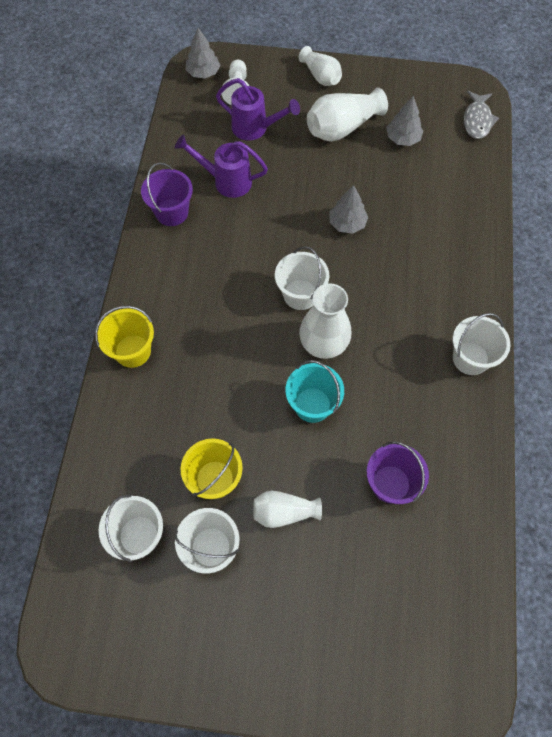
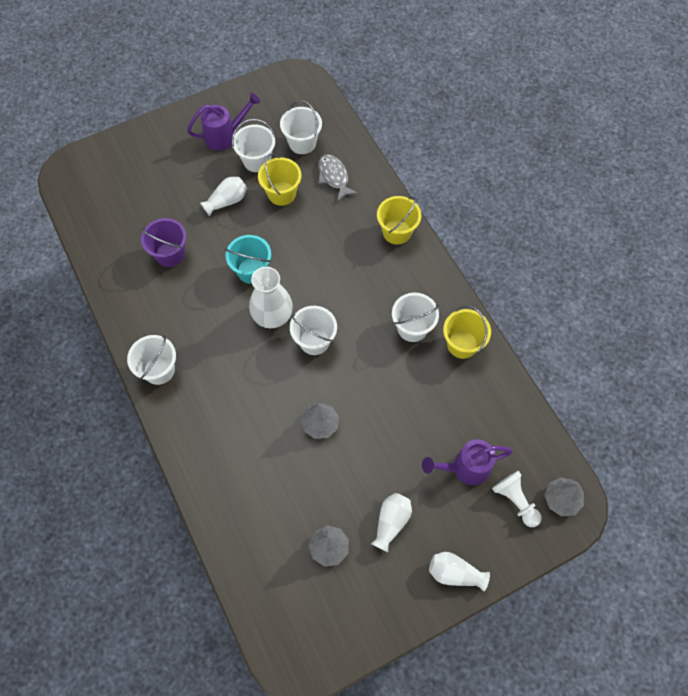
camera: 145 degrees right, 0 degrees up
(172, 212) = (462, 344): purple bucket -> yellow bucket
(202, 251) = (412, 328): none -> white bucket
(226, 181) = (444, 399): purple watering can -> purple watering can (225, 136)
(342, 128) = (391, 522): white vase -> white vase, size x0.64
(477, 120) = (272, 621): grey fish -> grey fish (334, 177)

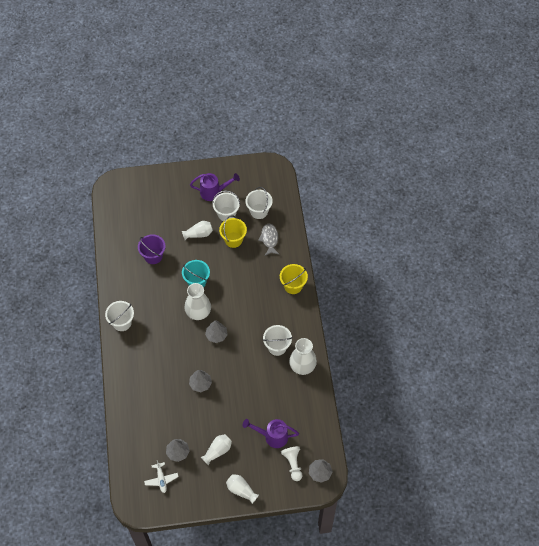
camera: 20 degrees right, 5 degrees down
(314, 341) = (216, 335): white bucket -> grey tree
(320, 603) = (161, 479): none -> white plane
(462, 344) = (302, 366): yellow bucket -> white vase

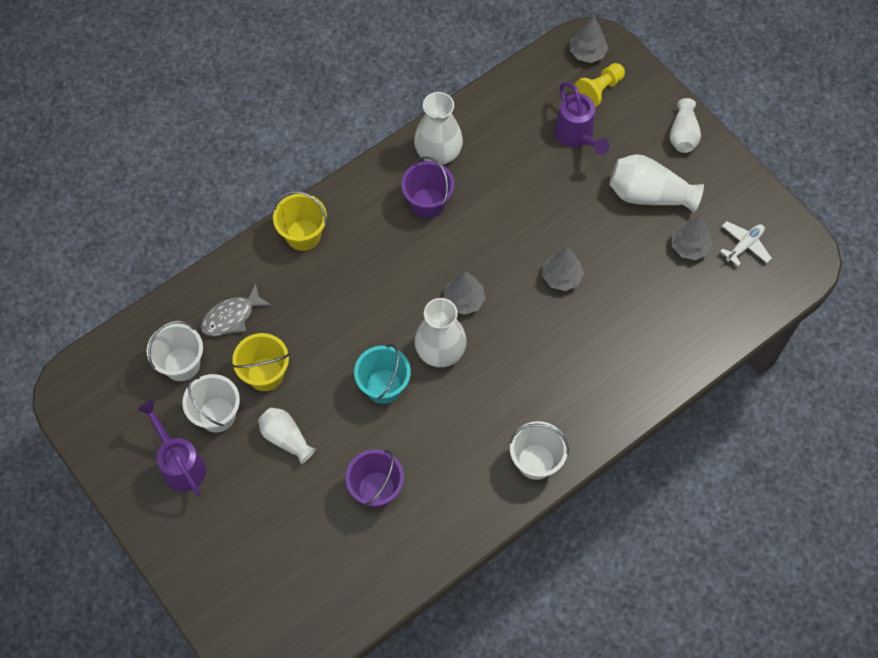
camera: 120 degrees left, 5 degrees up
(217, 451) = (649, 195): white vase -> white vase, size x1.55
(277, 347) = (428, 203): white bucket -> purple bucket
(293, 464) = (599, 90): white pawn -> yellow pawn

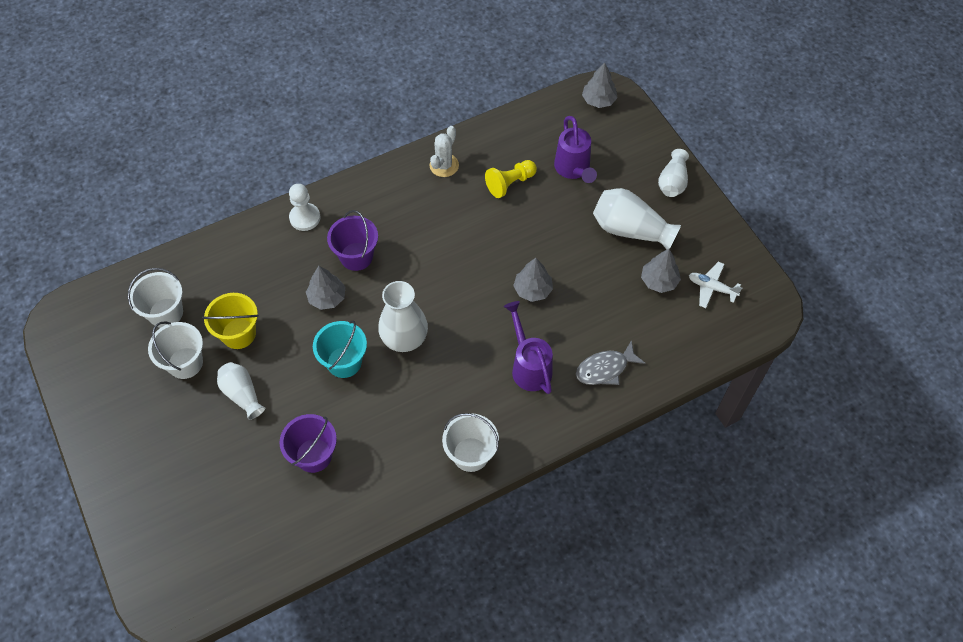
camera: 10 degrees right, 5 degrees down
(180, 464) = (140, 402): purple watering can -> purple watering can (529, 366)
(232, 317) = (222, 278): grey fish -> grey fish (605, 369)
(303, 235) = (305, 218): yellow bucket -> white pawn
(428, 203) = (424, 207): purple bucket -> purple bucket (356, 256)
(438, 152) = (444, 165): white vase -> white cactus
(464, 300) = (437, 296): grey tree -> grey tree (327, 297)
(599, 90) = (602, 133): yellow pawn -> yellow pawn (510, 183)
(744, 245) = (711, 288): white plane -> white plane turned 120 degrees counterclockwise

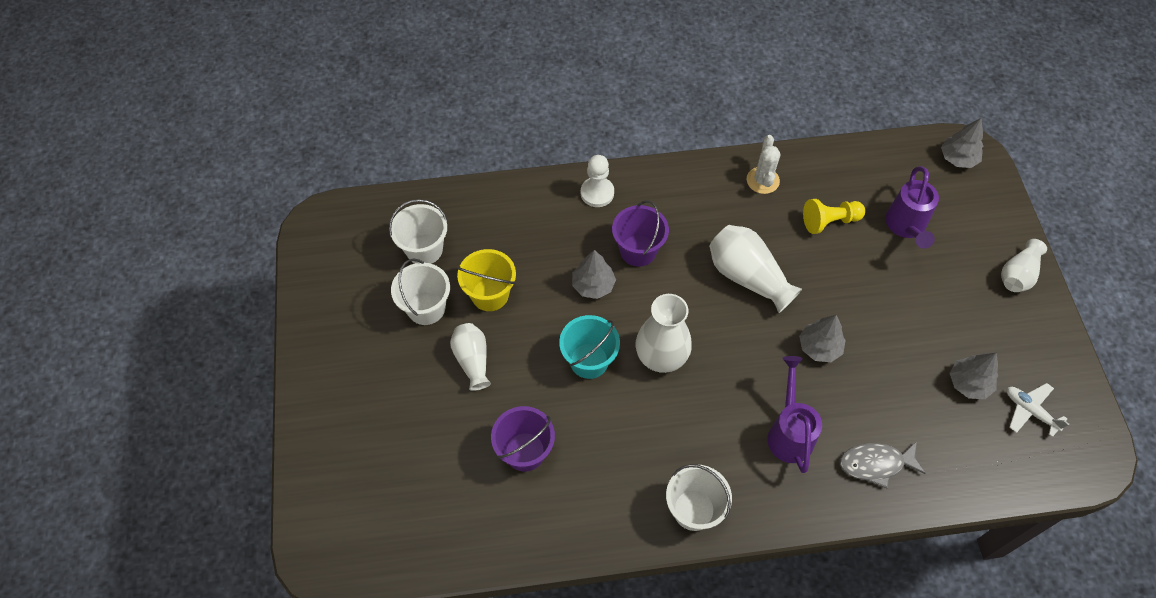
camera: 20 degrees right, 0 degrees up
(444, 165) = (762, 180): white cactus -> white cactus turned 45 degrees counterclockwise
(630, 230) = (951, 314): white vase -> white vase (747, 277)

